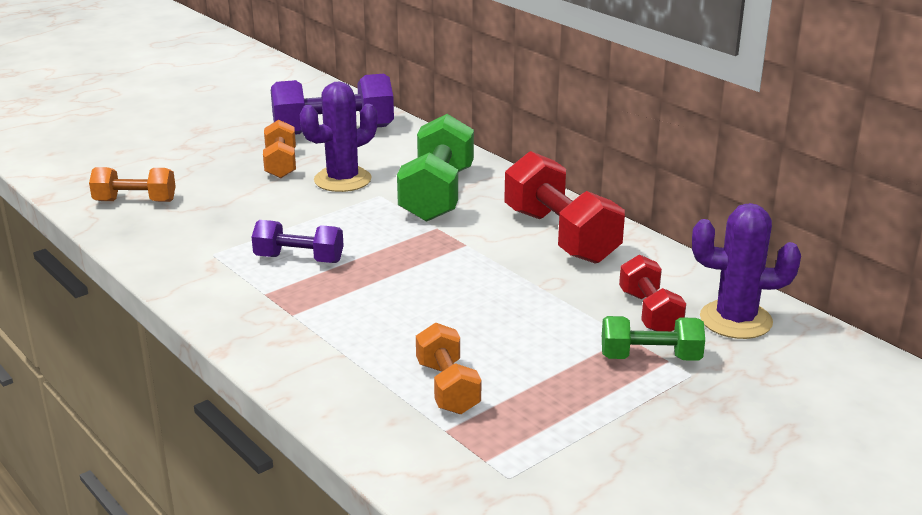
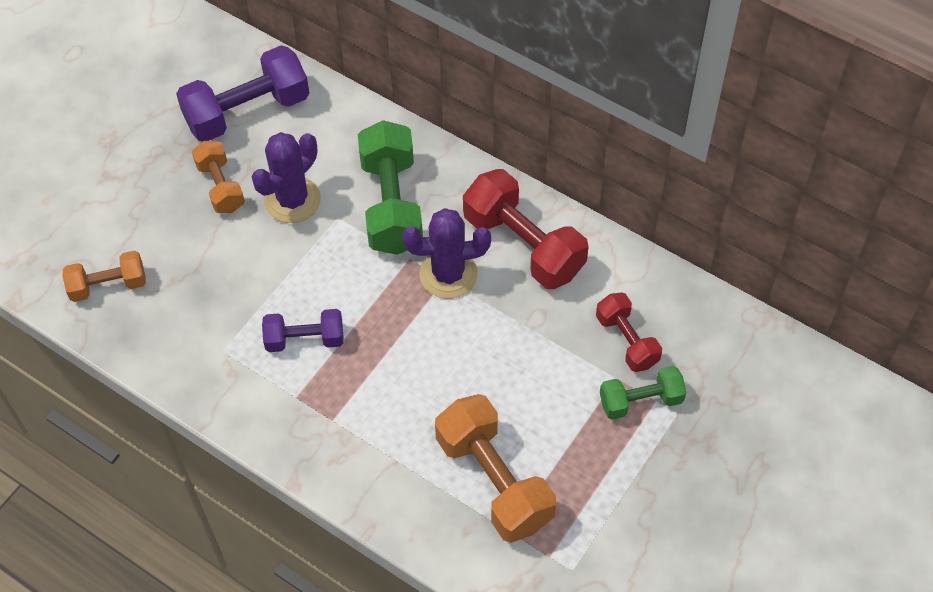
camera: 15 degrees left, 30 degrees up
(447, 387) = (494, 481): orange dumbbell -> orange dumbbell, size x1.72
(735, 320) = (697, 333): purple cactus -> purple cactus (448, 274)

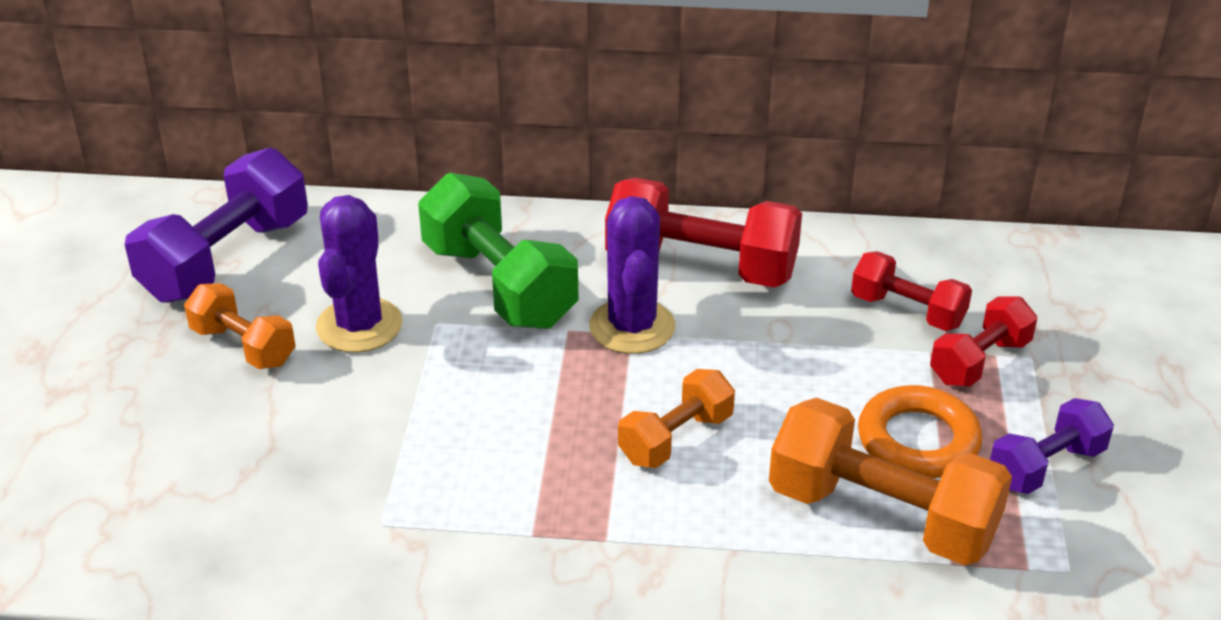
camera: 30 degrees left, 20 degrees down
(108, 285) = (143, 515): orange dumbbell -> orange dumbbell (676, 438)
(305, 339) = (493, 465): purple dumbbell -> purple dumbbell (1046, 466)
(448, 274) = (632, 327): purple cactus -> purple cactus turned 60 degrees counterclockwise
(555, 440) = (918, 440): none -> orange ring
(640, 401) = (979, 361): green dumbbell -> red dumbbell

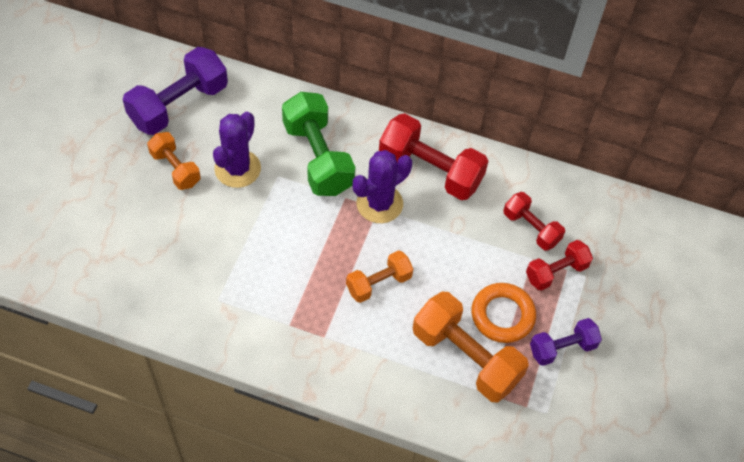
camera: 10 degrees right, 20 degrees up
(632, 327) = (379, 204): purple cactus -> purple cactus turned 45 degrees clockwise

